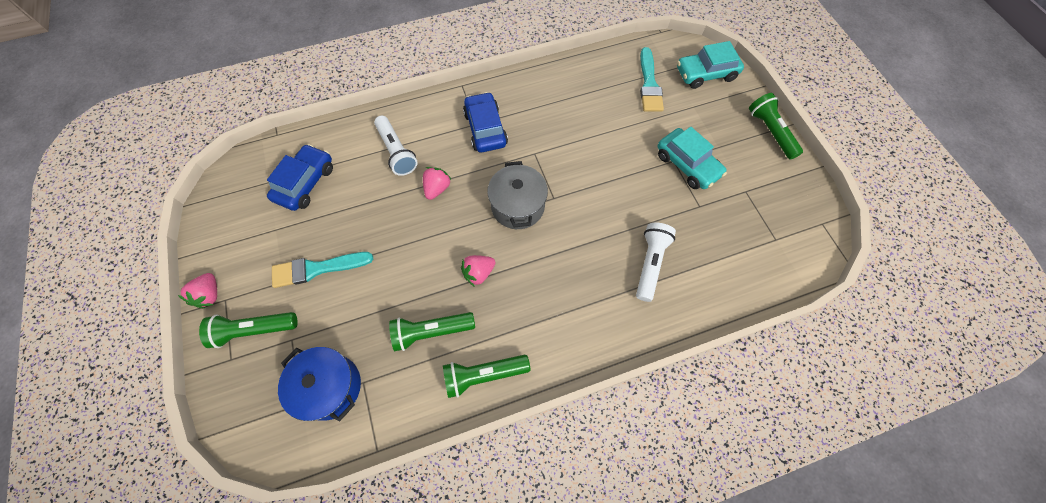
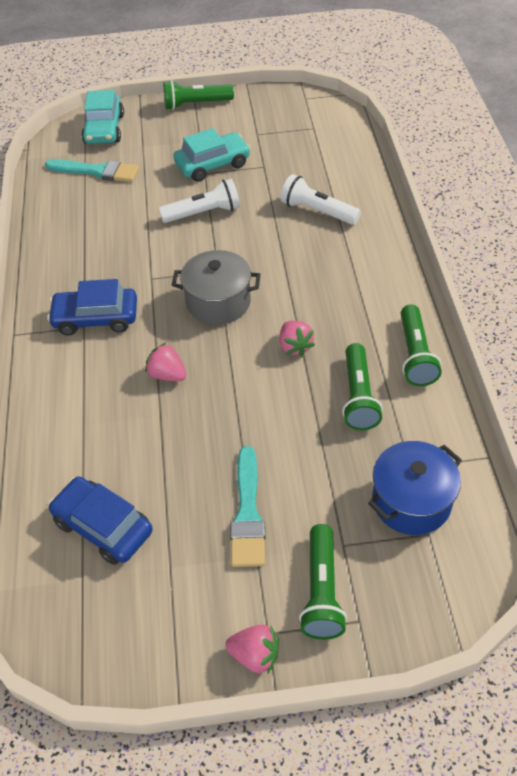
camera: 75 degrees left, 15 degrees down
(396, 152) = (93, 413): white flashlight -> white flashlight (204, 213)

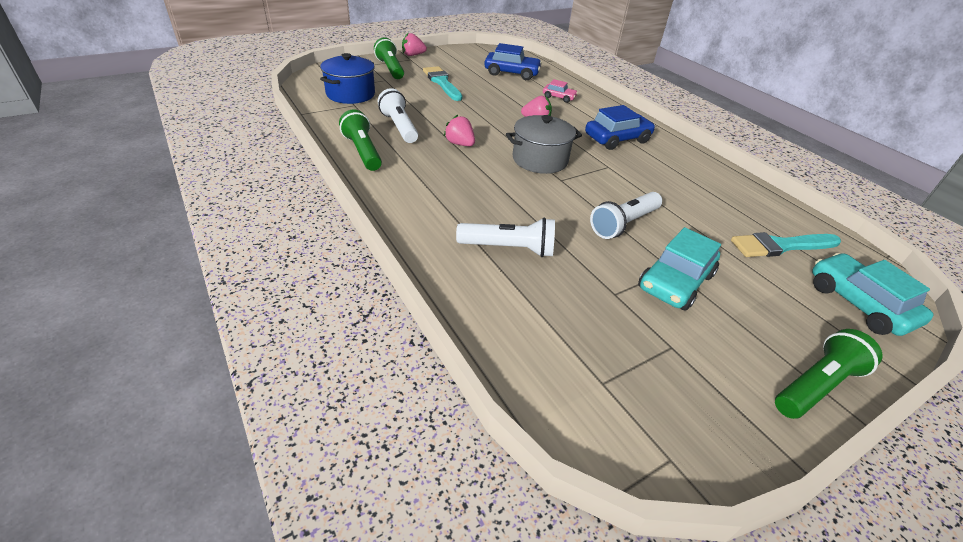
camera: 150 degrees right, 10 degrees down
(87, 427) = (558, 97): none -> pink car
(358, 396) = (399, 127): green flashlight -> white flashlight

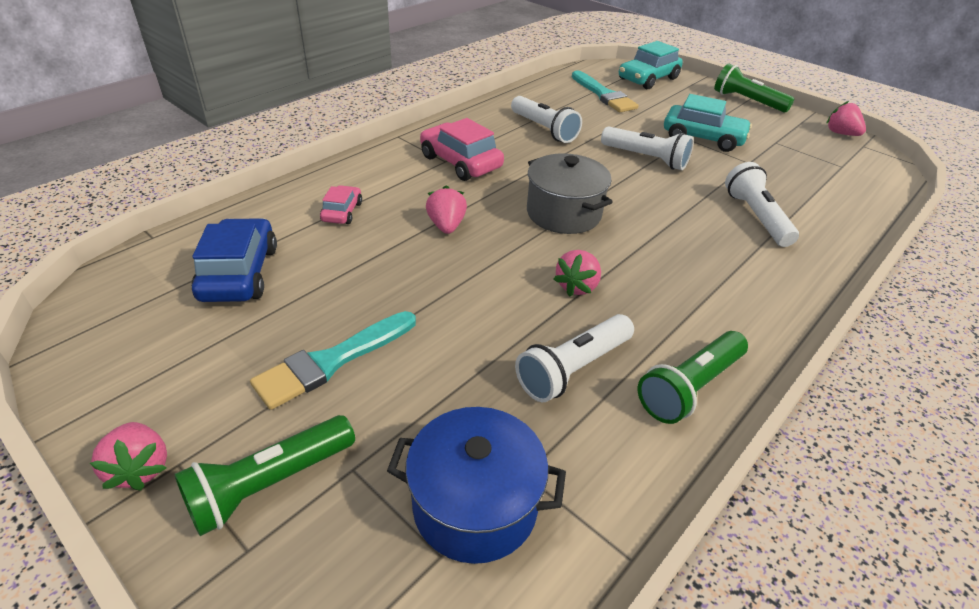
camera: 105 degrees left, 0 degrees up
(617, 139) = (460, 162): blue car -> pink car
(679, 185) = (544, 129): none -> white flashlight
(714, 453) = (841, 133): none -> pink strawberry

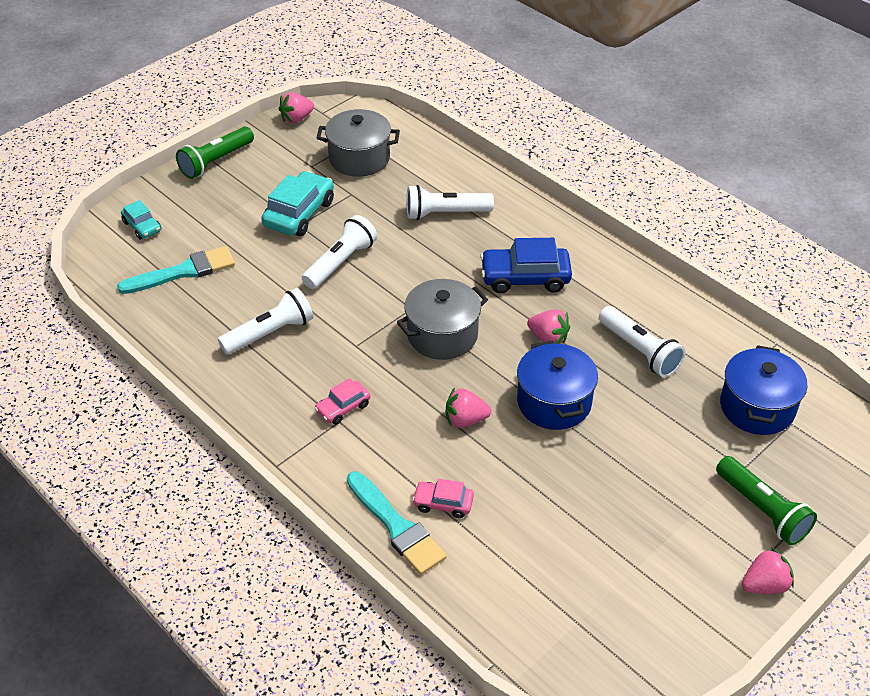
camera: 85 degrees left, 5 degrees up
(239, 273) = (548, 572): blue car -> blue car (525, 278)
(332, 361) = (651, 489): turquoise brush -> turquoise brush (396, 526)
(460, 162) = (343, 407): pink car -> pink car, size x0.56
(474, 286) = (554, 402): none -> blue pot
(648, 79) = (142, 226): turquoise car -> turquoise car, size x0.56
(690, 387) = (648, 295): green flashlight -> none
(808, 166) = (359, 158): none -> grey pot

